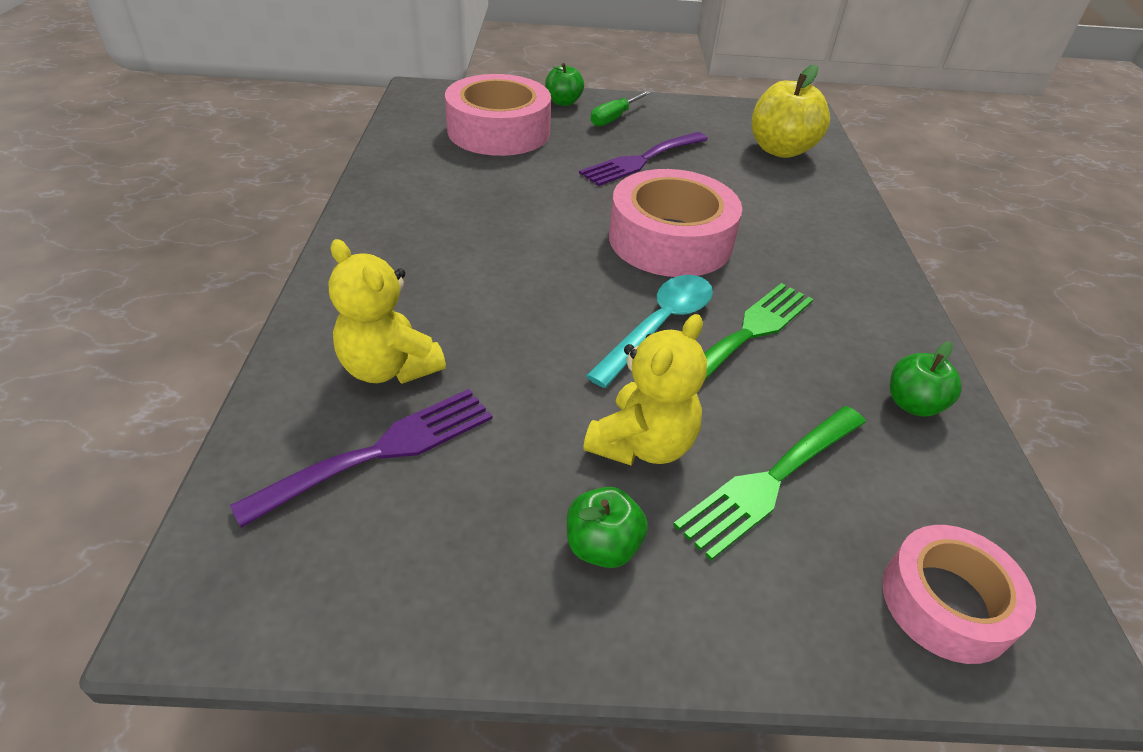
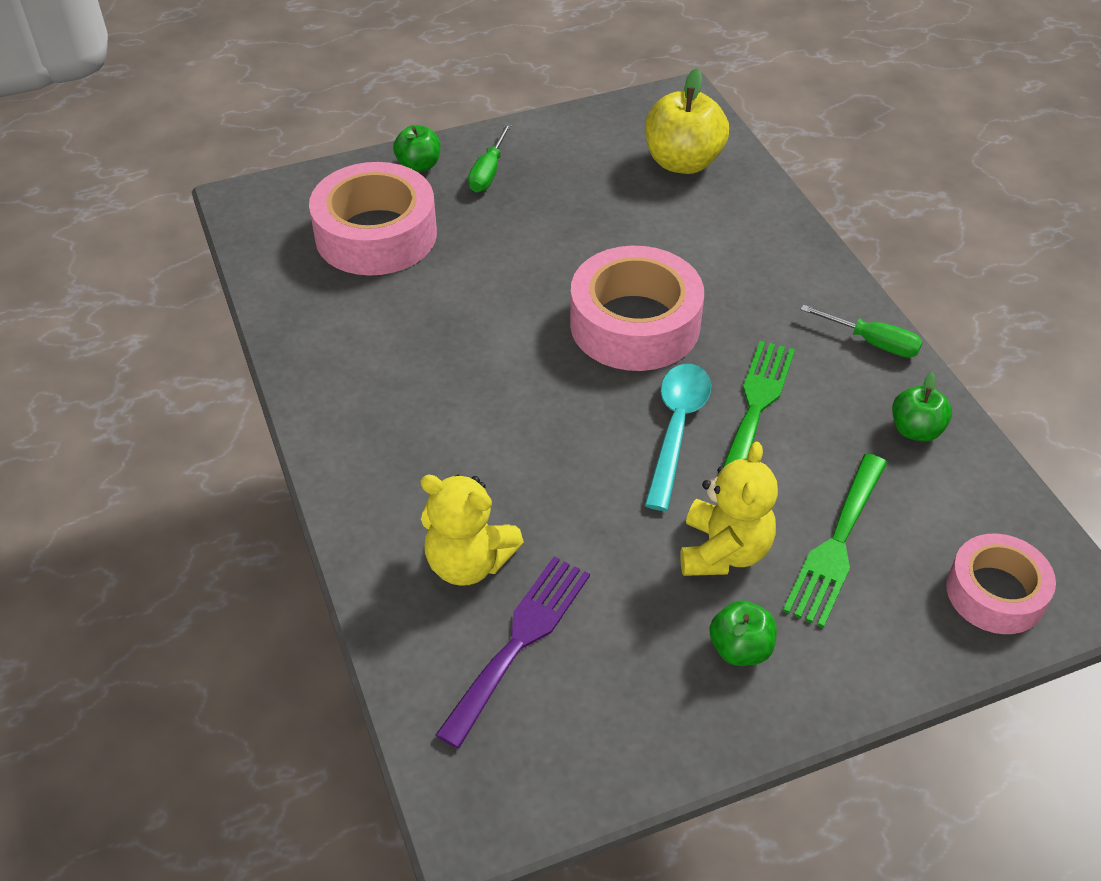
camera: 20 degrees left, 5 degrees up
(641, 160) = (551, 226): purple fork -> none
(898, 318) = (873, 342): none -> green screwdriver

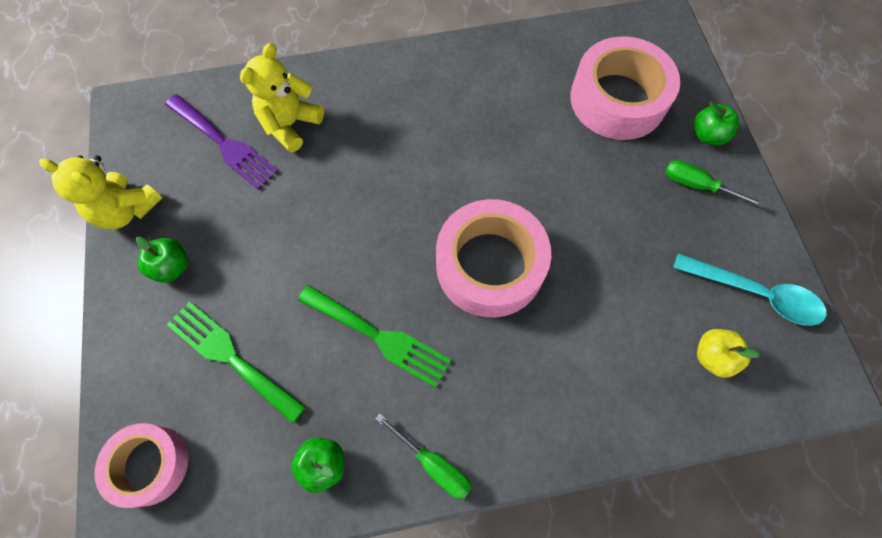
camera: 100 degrees right, 20 degrees up
(676, 428) = (370, 271): turquoise spoon -> turquoise spoon (756, 294)
(683, 162) = (712, 356): yellow apple -> yellow apple, size x0.57
(723, 551) = (250, 276): yellow teddy bear -> yellow teddy bear (126, 210)
(873, 342) = (433, 464): green screwdriver -> green screwdriver turned 90 degrees counterclockwise

